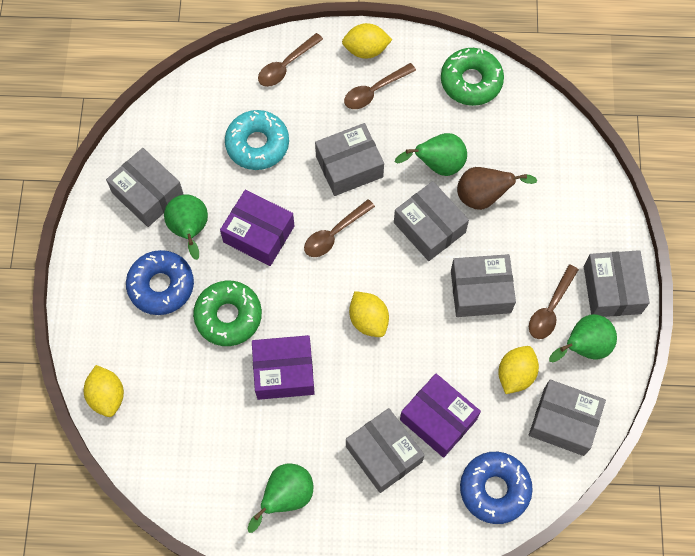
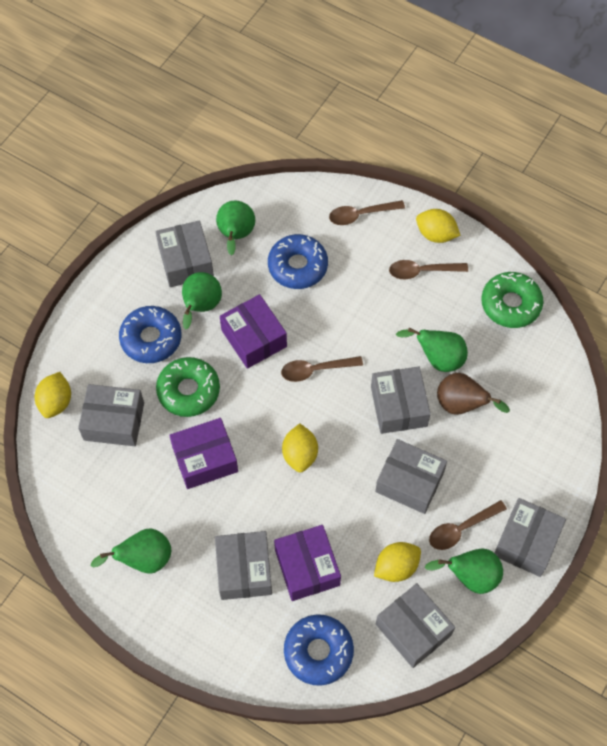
camera: 30 degrees right, 5 degrees down
(180, 144) = (236, 235): none -> green pear
(257, 144) = (297, 266): turquoise donut -> blue donut
(284, 372) = (205, 459): purple box -> purple box turned 45 degrees counterclockwise
(349, 166) = (362, 322): grey box -> grey box (114, 421)

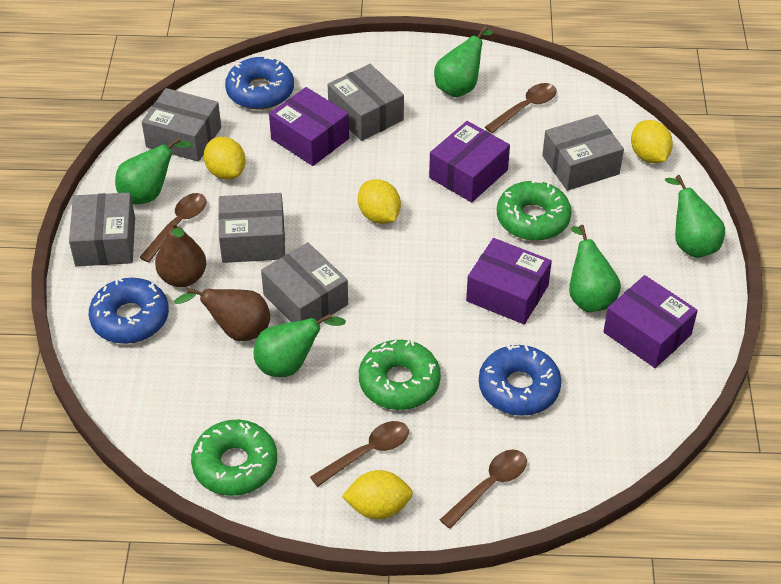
camera: 150 degrees right, 15 degrees down
(151, 339) = (612, 245): blue donut -> blue donut (130, 318)
(186, 261) = (647, 333): grey box -> purple box
(236, 235) = (617, 387): green pear -> green pear (691, 243)
(316, 370) = (418, 294): brown spoon -> brown spoon (525, 108)
(372, 308) = (399, 382): none -> green donut
(396, 567) = (226, 172): yellow lemon -> yellow lemon turned 60 degrees counterclockwise
(479, 474) = (183, 277): none -> brown pear

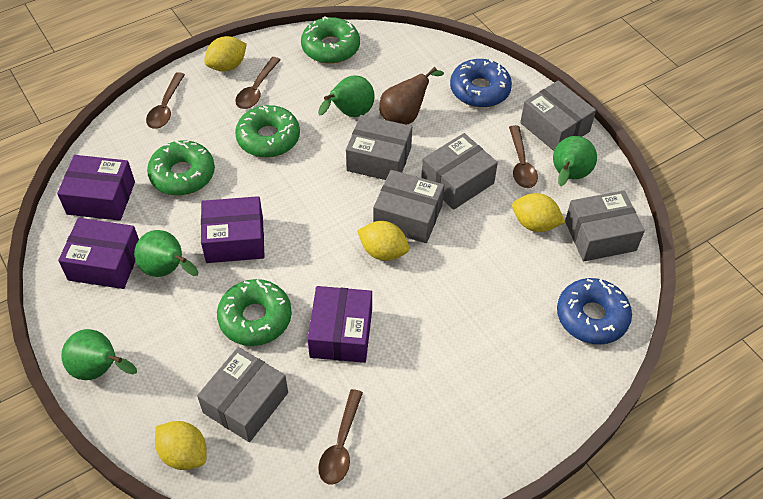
camera: 145 degrees right, 5 degrees up
(183, 277) = (476, 131): brown pear -> none
(310, 139) = (502, 292): purple box -> purple box (101, 198)
(366, 115) = (480, 346): grey box -> grey box (408, 216)
(460, 86) = (423, 434): green pear -> none
(519, 388) = (182, 174): blue donut -> green donut

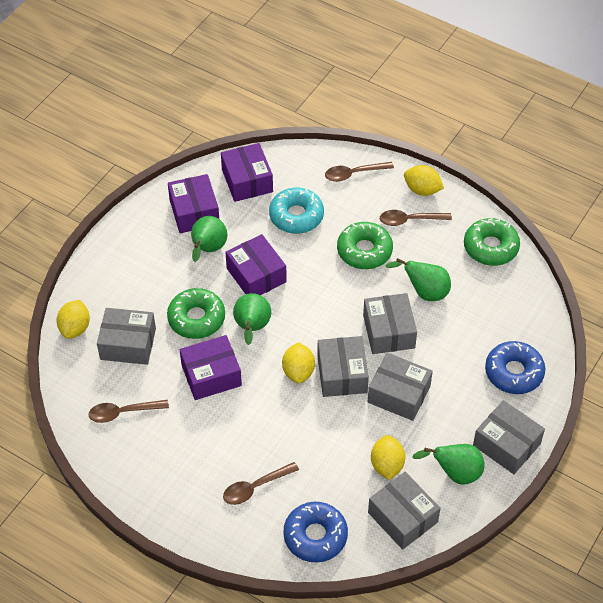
camera: 65 degrees right, 0 degrees up
(100, 370) = (112, 253): green pear -> green pear (252, 328)
(182, 174) = (296, 216): green donut -> turquoise donut
(404, 116) = (446, 330): brown pear -> none
(521, 164) = (447, 433): brown spoon -> brown spoon (255, 487)
(555, 127) = (506, 444): grey box -> grey box turned 75 degrees counterclockwise

